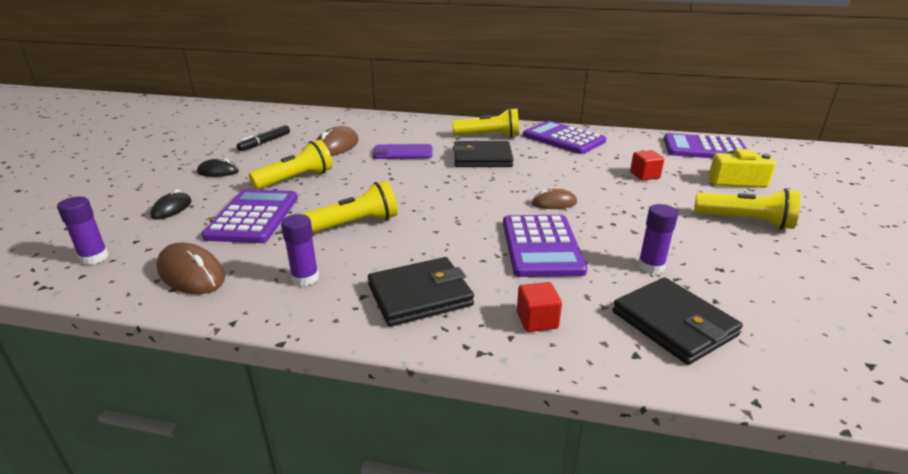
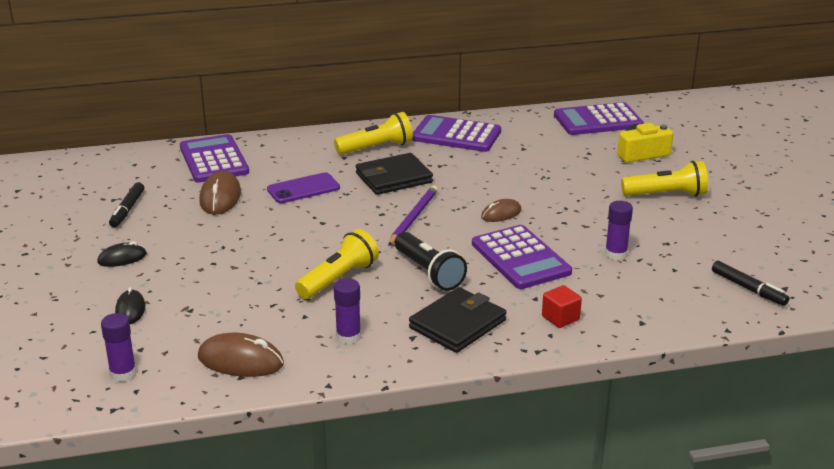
camera: 25 degrees left, 0 degrees up
(253, 217) = (229, 297): purple calculator -> purple calculator (213, 160)
(296, 179) = (222, 246): yellow flashlight -> none
(439, 238) = (429, 272): none -> black flashlight
(470, 190) = (413, 218): none -> purple pencil
(644, 175) = (561, 165): red cube -> none
(673, 324) = (655, 294): black wallet -> none
(811, 351) = (748, 289): none -> black marker

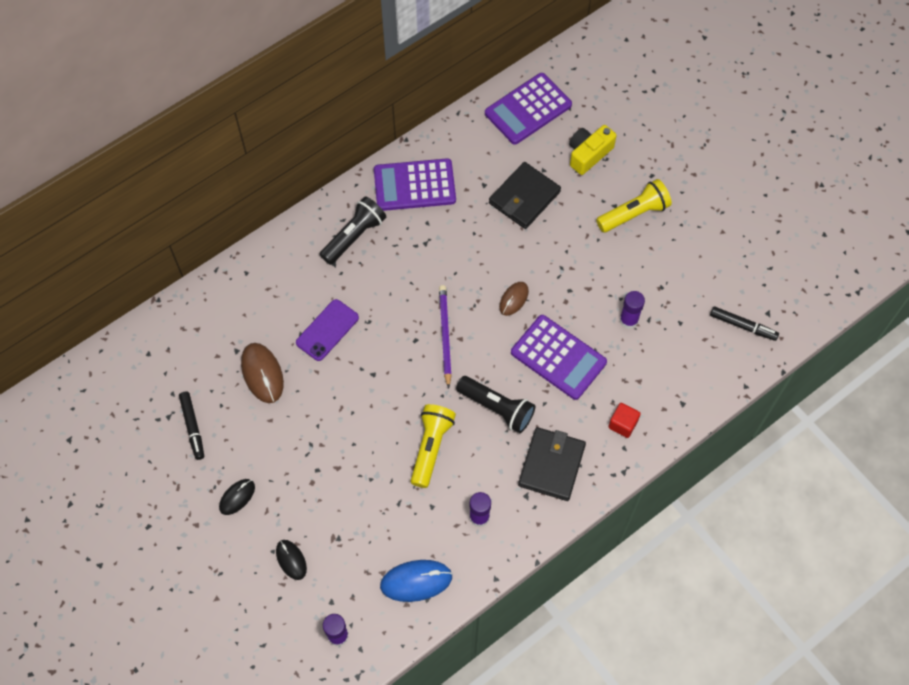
camera: 25 degrees left, 35 degrees up
(213, 160) = (218, 317): purple calculator -> none
(240, 361) = (416, 581): brown mouse -> blue mouse
(376, 148) = (354, 236): yellow flashlight -> black flashlight
(393, 178) = (396, 280): black wallet -> black wallet (524, 197)

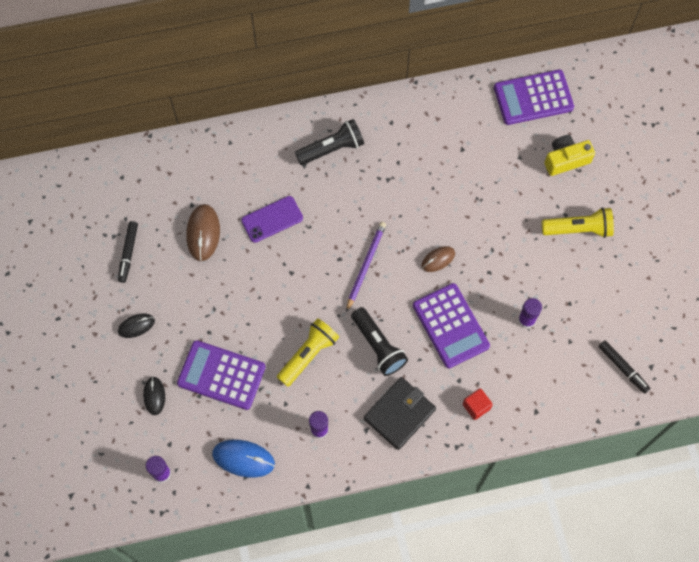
camera: 25 degrees right, 5 degrees up
(414, 185) = (403, 125): purple calculator -> purple calculator (221, 375)
(524, 197) = (491, 175): black wallet -> none

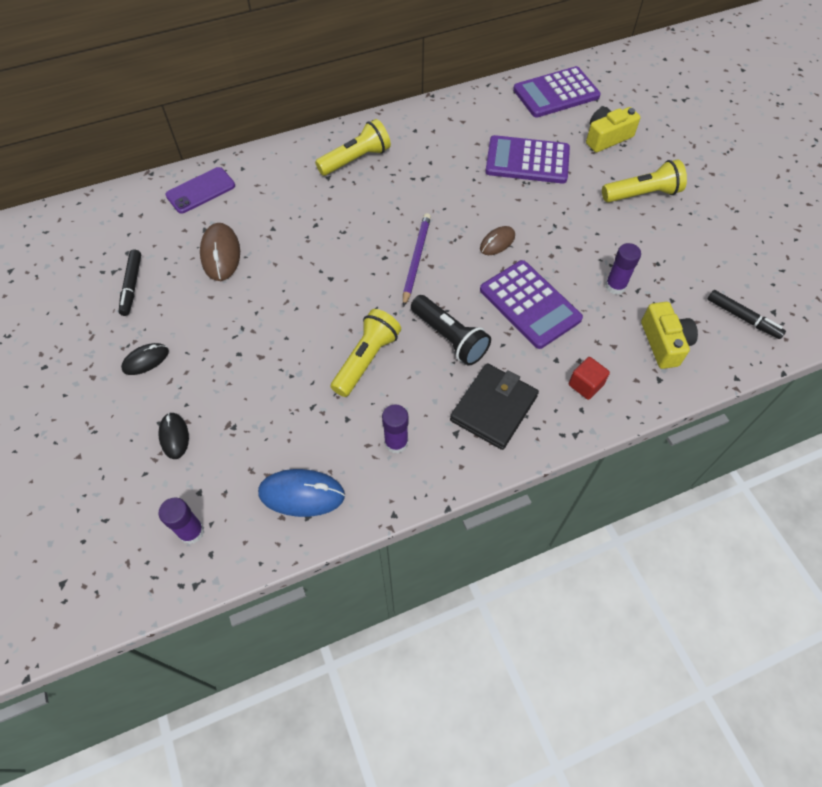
camera: 10 degrees left, 10 degrees down
(221, 375) = (260, 399): purple calculator -> purple calculator (527, 161)
(272, 219) = (300, 230): purple phone -> purple phone (200, 190)
(332, 148) = (356, 159): black flashlight -> yellow flashlight
(550, 380) = (664, 343): none -> yellow camera

